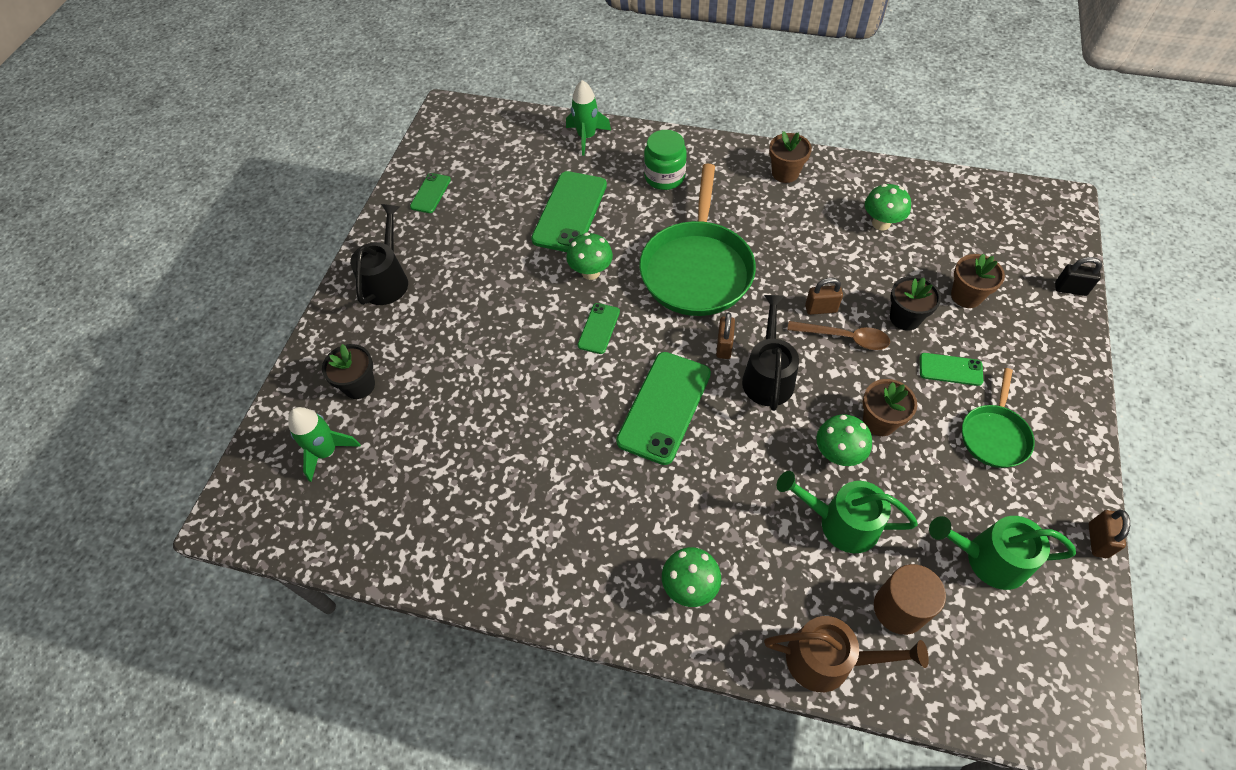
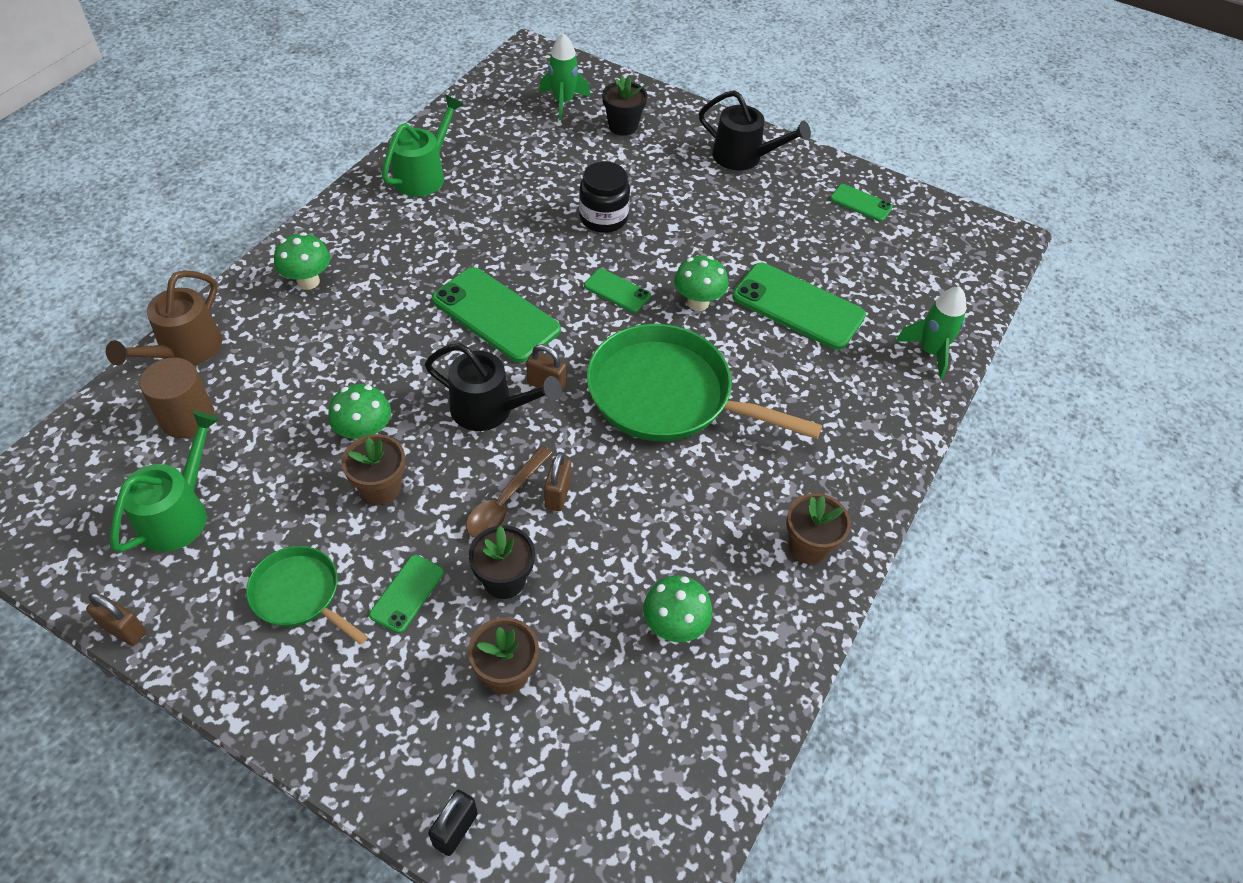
camera: 100 degrees right, 5 degrees down
(507, 363) = (603, 218): none -> black jar
(664, 177) = (835, 409): green jar -> none
(840, 523) = (294, 407): green watering can -> green watering can (424, 175)

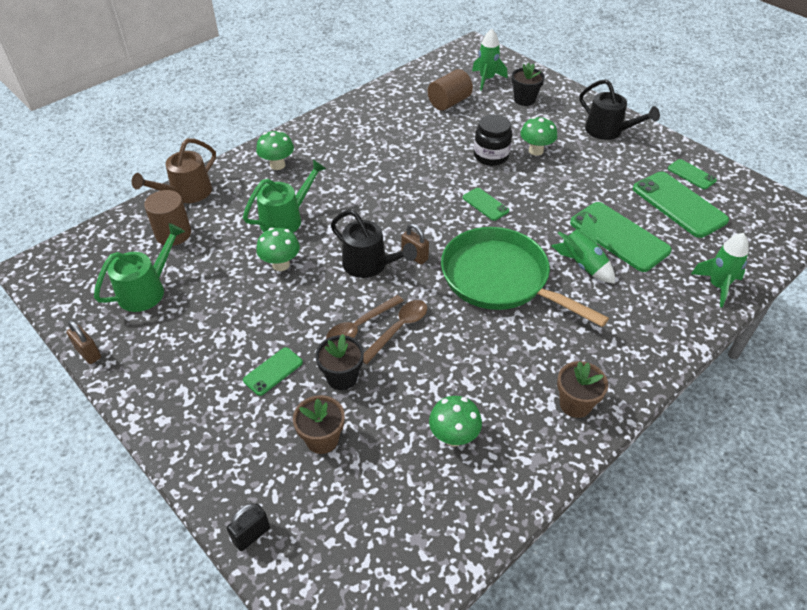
camera: 20 degrees right, 5 degrees down
(299, 594) = (203, 356): green pan -> none
(381, 488) = (279, 300): brown flower pot -> none
(424, 175) = (376, 111): green watering can -> green watering can (286, 219)
(496, 315) = (394, 206): green phone -> green phone (679, 204)
(522, 145) = (449, 102): none -> brown cylinder
(557, 494) = (398, 329): brown padlock -> brown spoon
(698, 303) = (542, 222): green mushroom -> green mushroom (536, 151)
(764, 354) = (582, 264): none -> green rocket

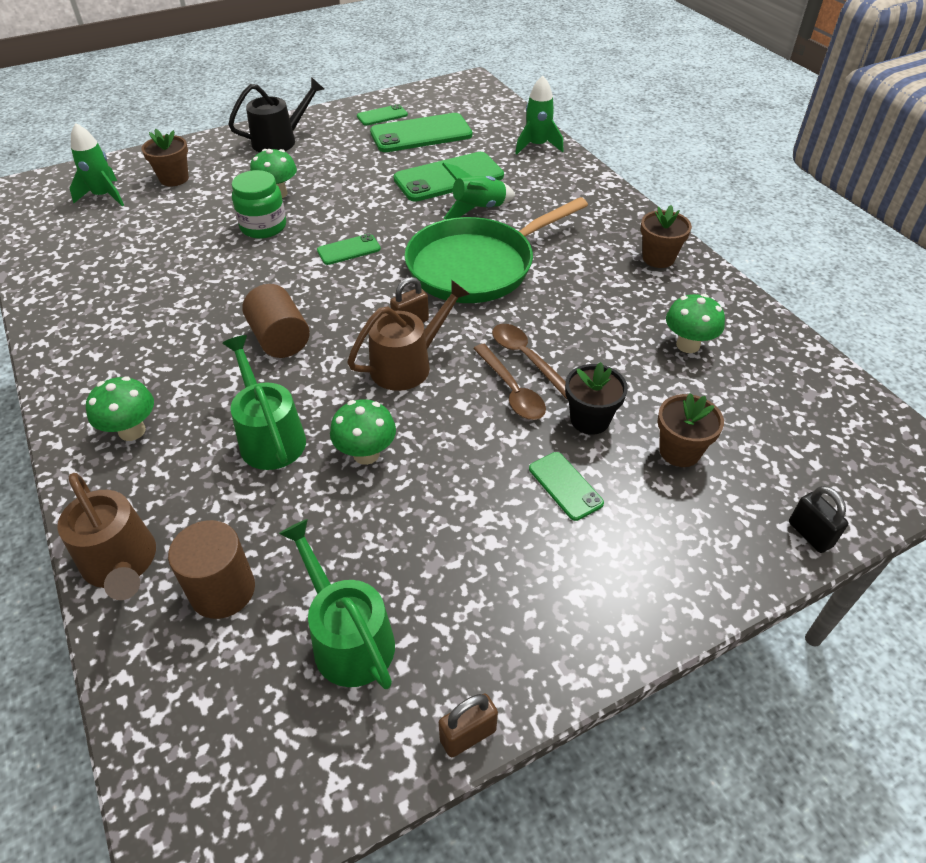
camera: 75 degrees left, 0 degrees up
(370, 265) = (408, 364): black watering can -> brown watering can
(449, 102) = (126, 236): brown cylinder -> brown cylinder (280, 339)
(491, 156) = (263, 227): black jar -> green jar
(524, 100) = (174, 179): black flower pot -> brown flower pot

